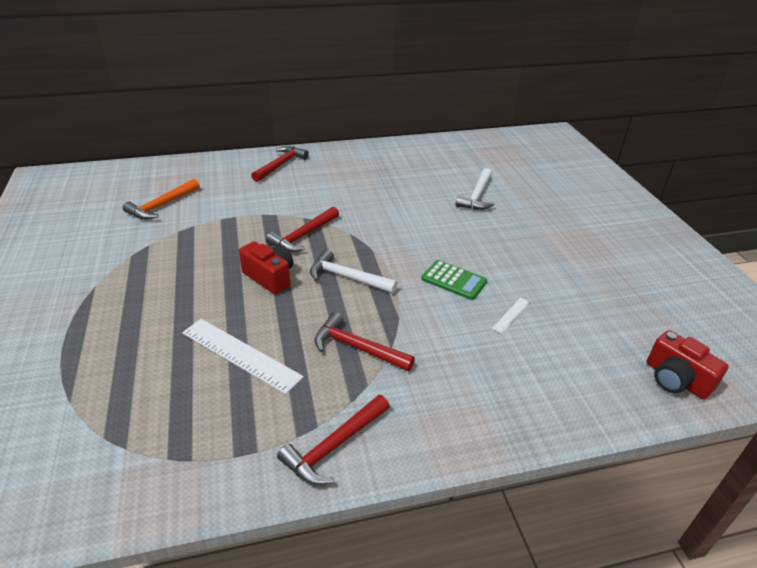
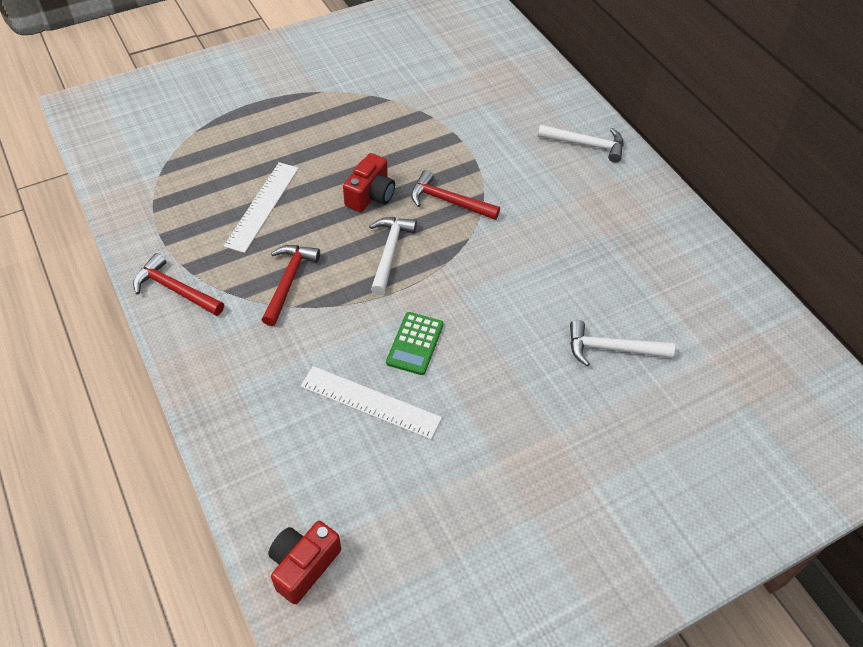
camera: 75 degrees right, 15 degrees up
(162, 206) = (457, 84): orange hammer -> none
(280, 165) = (586, 145): red hammer -> white hammer
(511, 315) = (370, 402): white ruler -> white ruler, size x2.15

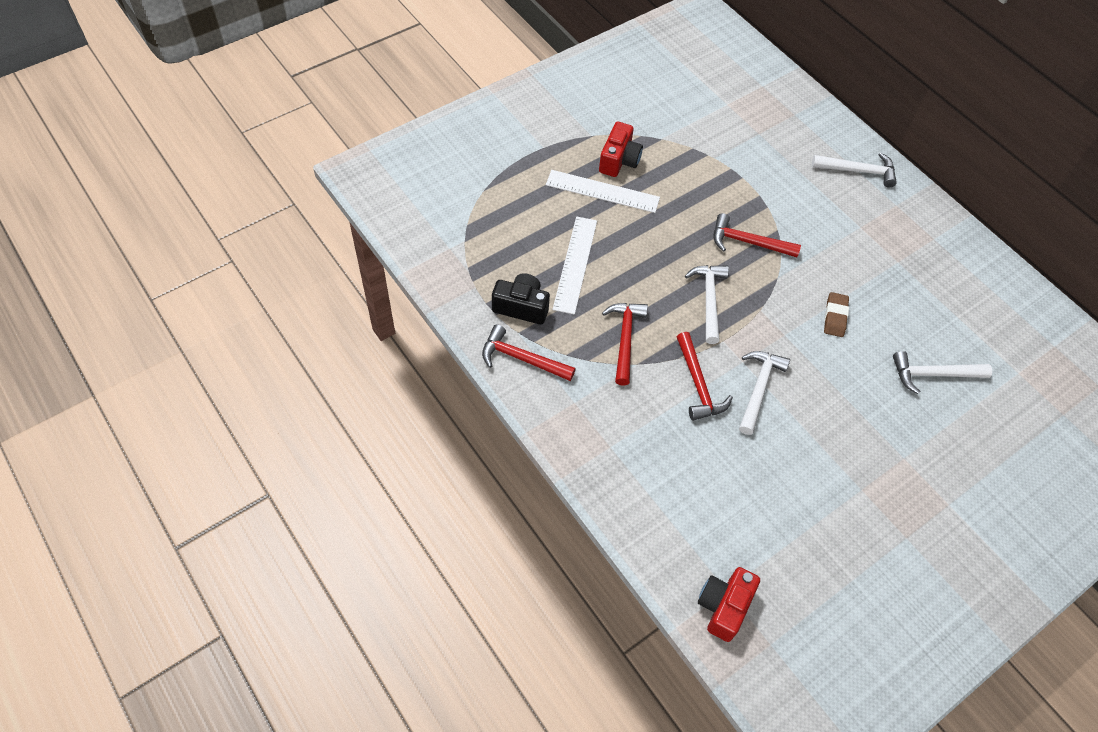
camera: 10 degrees left, 5 degrees up
(193, 241) = (521, 307): none -> black camera
(351, 333) = (698, 384): none -> red hammer
(370, 195) = (673, 243): red camera -> red camera (619, 160)
(370, 402) = (735, 449): white ruler -> white ruler (602, 191)
(415, 343) = (758, 388): green calculator -> white hammer
(519, 281) = (835, 317): none -> brown eraser

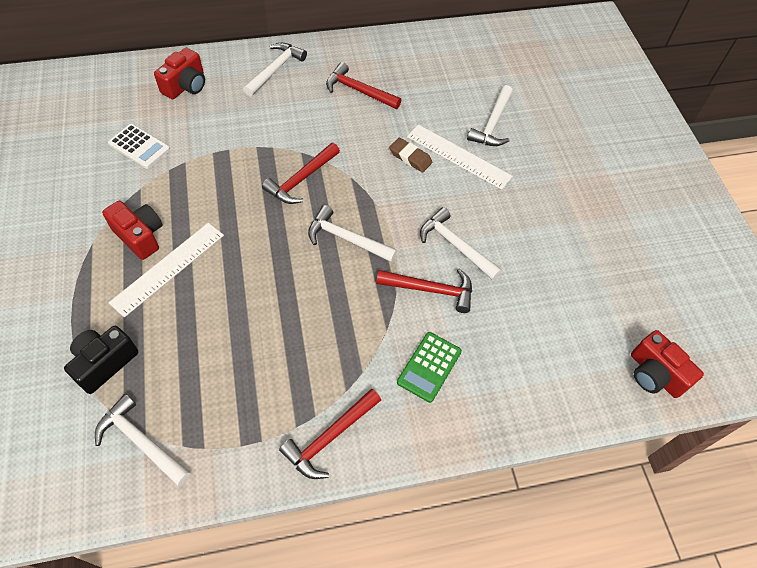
camera: 65 degrees left, 0 degrees up
(458, 242) = (141, 441): none -> white hammer
(521, 307) = (265, 410): black camera -> black camera (104, 363)
(575, 264) = (242, 334): white ruler -> white ruler (458, 156)
(621, 408) = (429, 367): none -> green calculator
(625, 339) = (354, 328): red hammer -> red hammer (358, 91)
(701, 118) = (139, 146): none -> white calculator
(787, 117) = (186, 86): none -> red camera

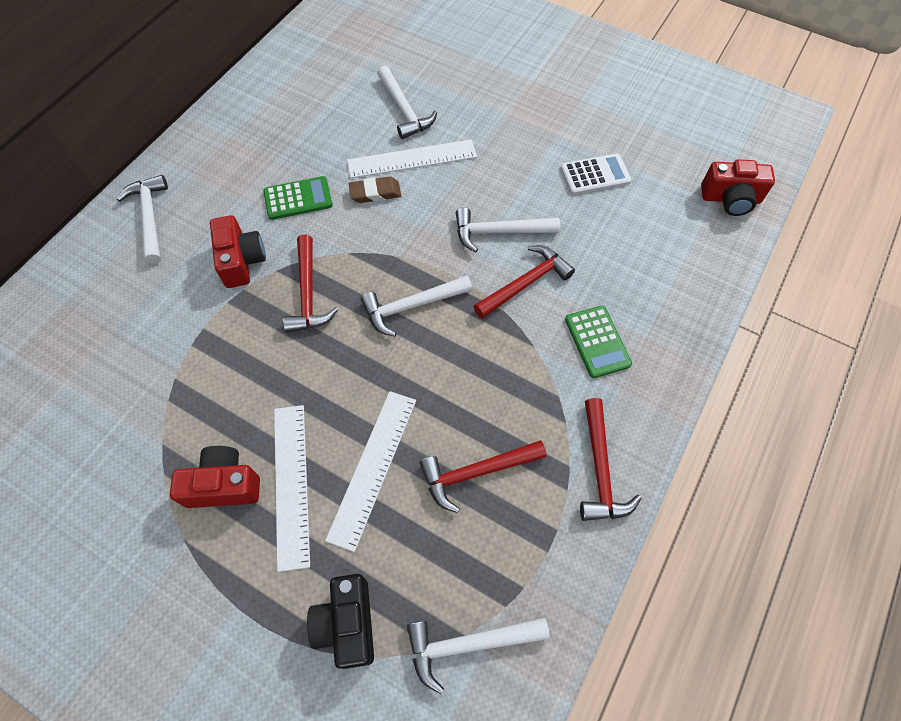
camera: 45 degrees left, 5 degrees up
(139, 146) = (105, 408): white calculator -> white calculator (595, 175)
(186, 86) = (74, 309): red camera -> red camera (241, 261)
(215, 302) = (373, 467): none -> white ruler
(358, 91) = (256, 173): red hammer -> red hammer (476, 472)
(362, 124) = (298, 199): none -> green calculator

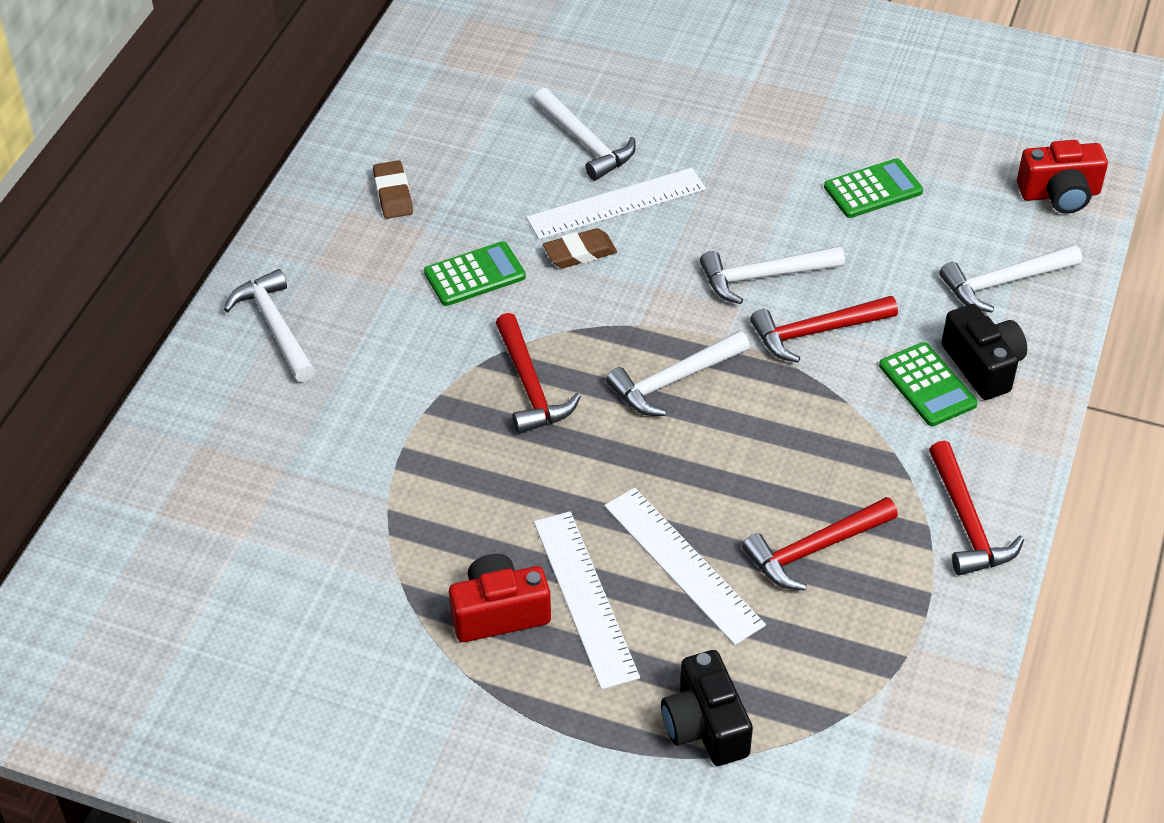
camera: 10 degrees left, 15 degrees down
(241, 261) = (424, 361): red camera -> none
(263, 129) = (393, 194): none -> brown eraser
(373, 467) = (683, 564): white ruler -> white ruler turned 45 degrees counterclockwise
(468, 644) = (857, 721): white hammer -> white hammer (1004, 283)
(525, 283) = (816, 332): red hammer -> red hammer turned 150 degrees counterclockwise
(595, 175) = (873, 189): white calculator -> green calculator
(643, 332) = (983, 366): none -> black camera

